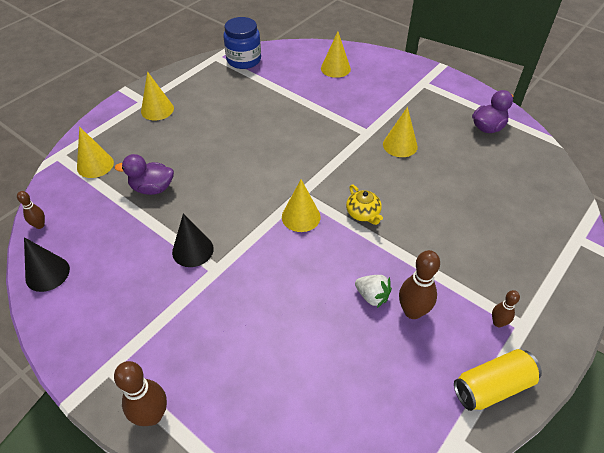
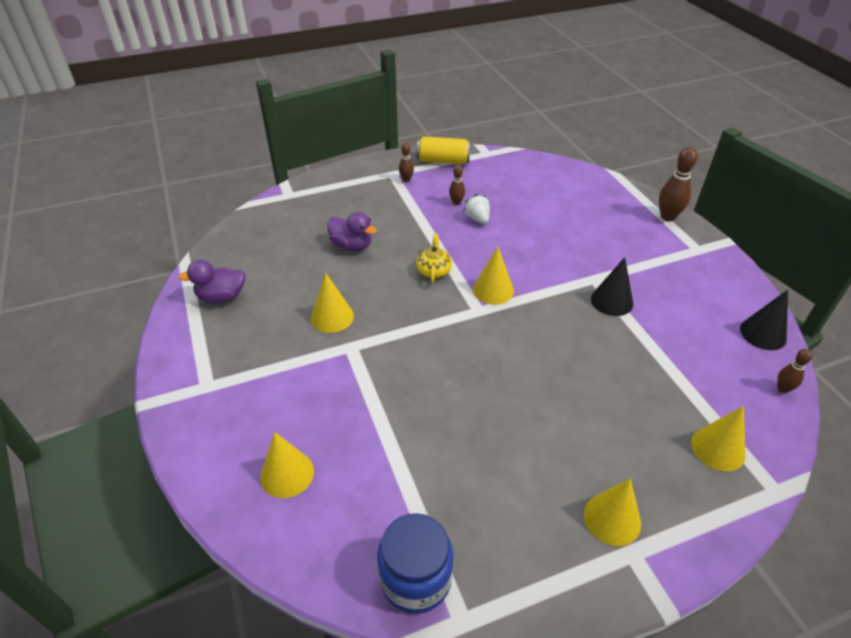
camera: 150 degrees left, 5 degrees down
(152, 188) = (642, 381): purple duck -> purple duck (352, 246)
(412, 311) = (456, 202): brown bowling pin -> brown bowling pin, size x0.57

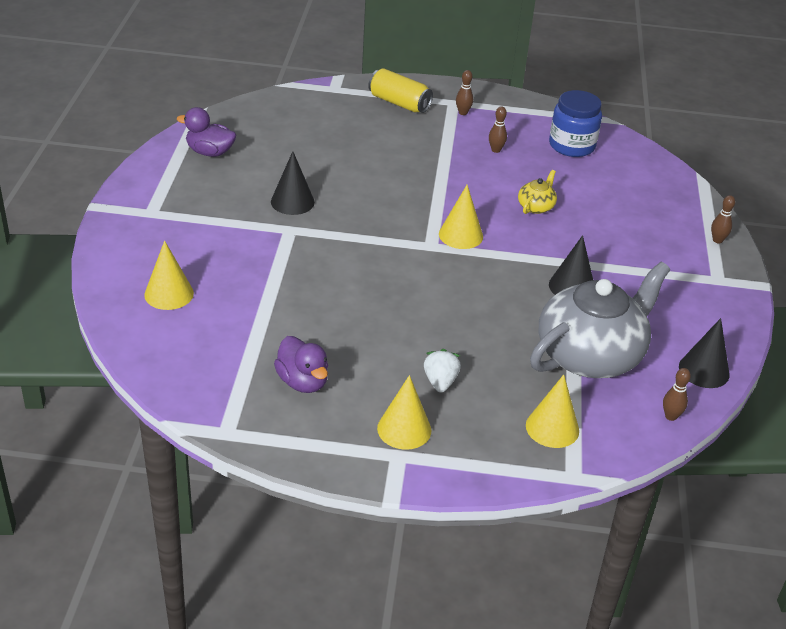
camera: 25 degrees right, 5 degrees down
(332, 317) = (292, 202): yellow cone -> black cone
(352, 246) = (358, 152): purple duck -> purple duck (303, 382)
(416, 579) = (213, 395): blue jar -> blue jar (572, 146)
(434, 270) = (418, 199): yellow teapot -> yellow teapot (536, 206)
(443, 161) = (518, 107): yellow can -> yellow can (399, 103)
(477, 219) = (503, 171): white strawberry -> white strawberry (440, 382)
(667, 217) = (717, 240): brown bowling pin -> brown bowling pin, size x0.57
(680, 359) = (590, 355): none -> grey teapot

